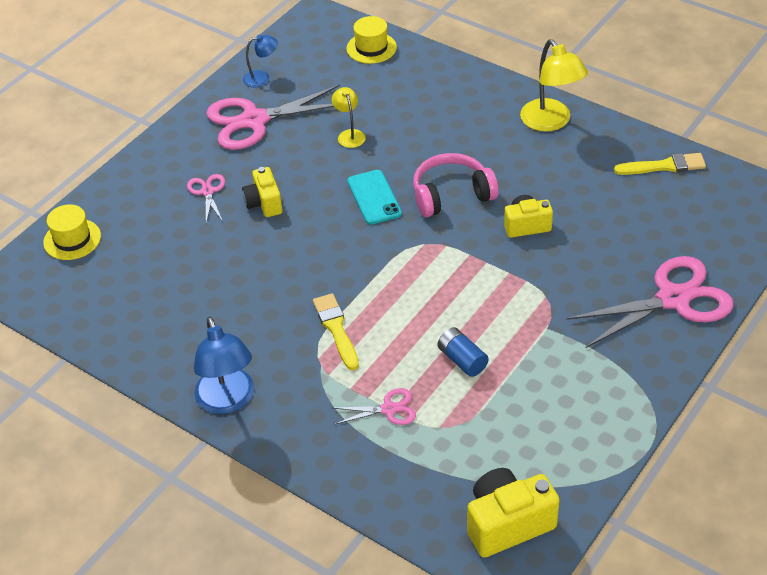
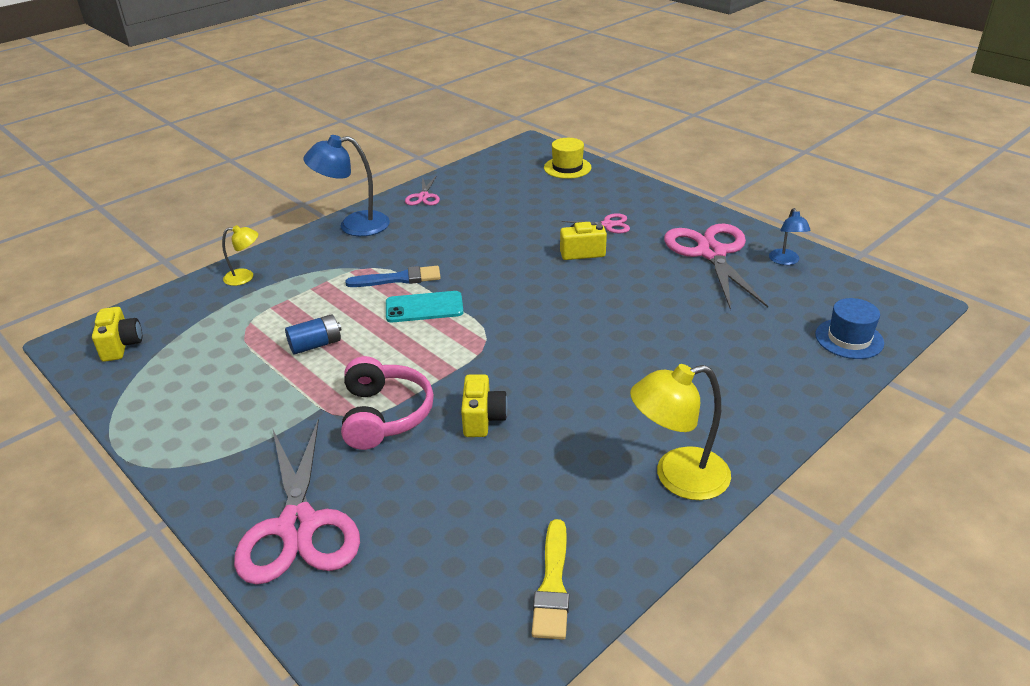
camera: 100 degrees right, 10 degrees down
(336, 329) = (399, 279): yellow brush -> blue brush
(349, 134) = (678, 309): yellow lamp -> yellow lamp (245, 277)
(371, 48) = (849, 339): yellow hat -> blue hat
(374, 197) = (569, 315): turquoise phone -> turquoise phone (424, 307)
(389, 409) = (289, 298): pink scissors -> pink scissors (423, 197)
(451, 195) = (556, 368): pink headphones -> pink headphones (384, 415)
(507, 524) = (121, 346): yellow camera -> yellow camera, size x0.64

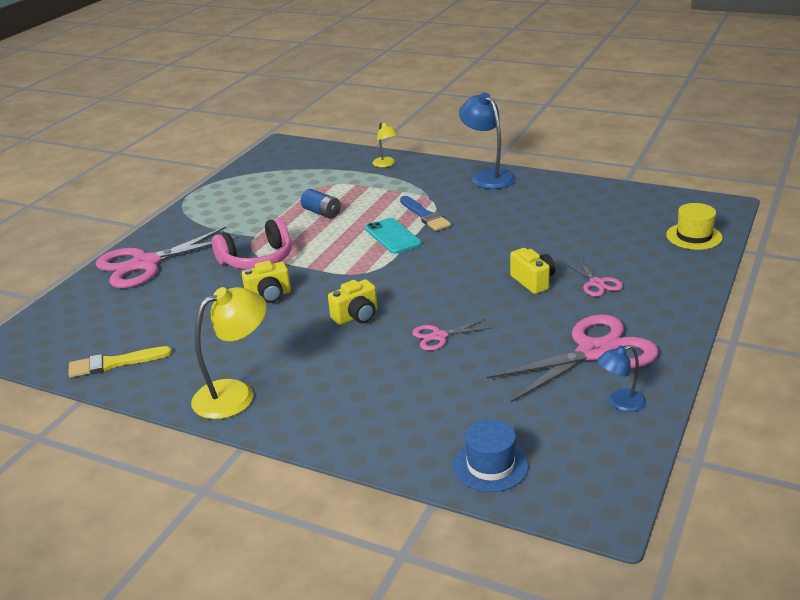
camera: 70 degrees right, 5 degrees down
(121, 346) = (286, 157): yellow camera -> yellow camera (356, 316)
(423, 197) = (561, 188): pink scissors -> pink scissors (438, 336)
(677, 477) = (235, 394): yellow lamp -> yellow lamp turned 90 degrees clockwise

